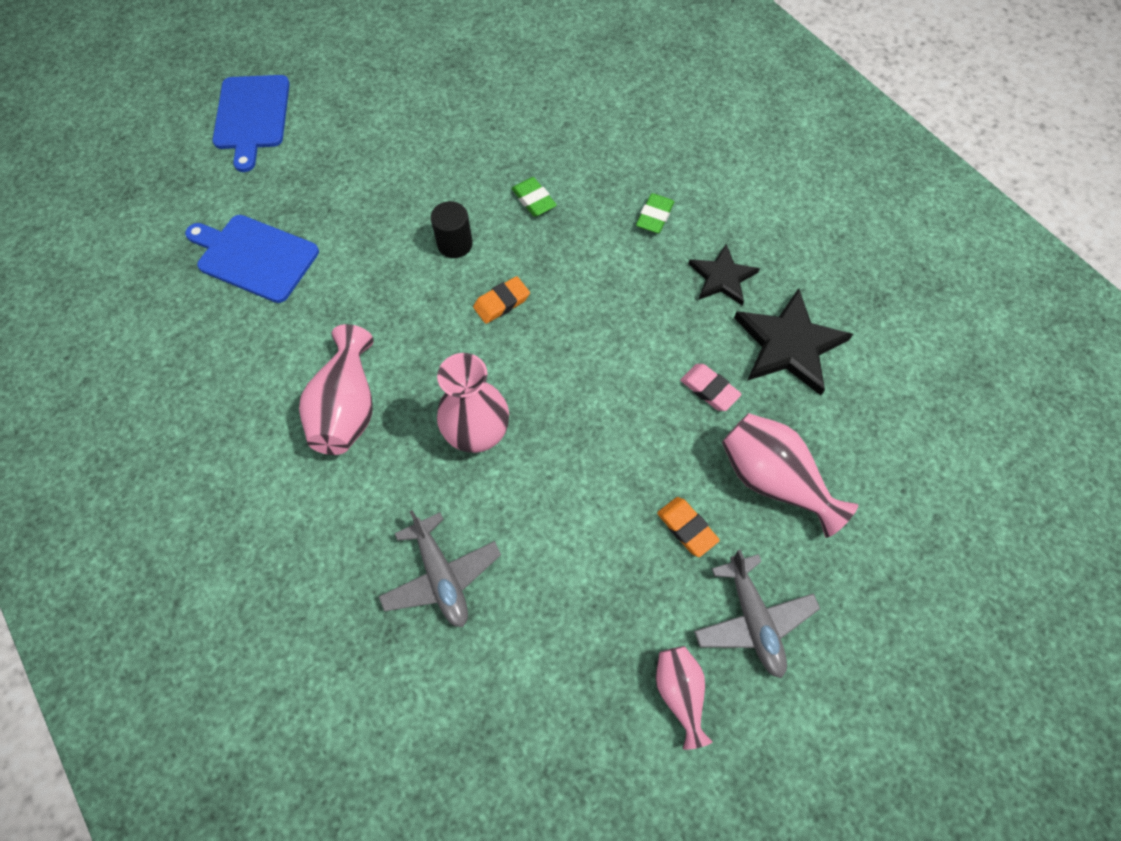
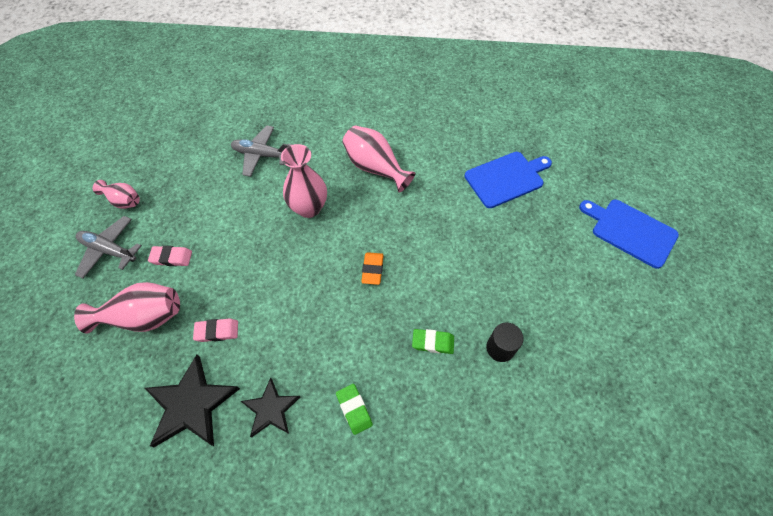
camera: 130 degrees right, 5 degrees down
(455, 244) = (435, 274): black cylinder -> black cylinder (500, 348)
(686, 528) = (171, 258): orange eraser -> pink eraser

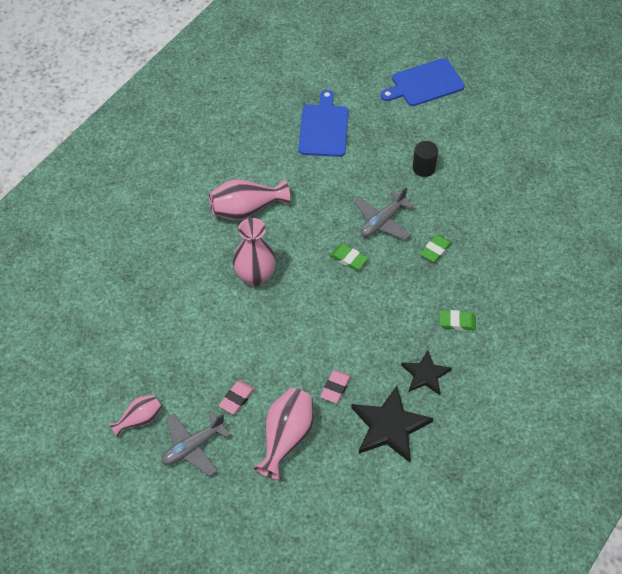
camera: 60 degrees left, 5 degrees down
(261, 155) = (165, 288): grey plane -> grey plane (382, 221)
(372, 270) = (348, 259): orange eraser -> green eraser
(500, 348) = (465, 213): black cylinder -> black cylinder (424, 168)

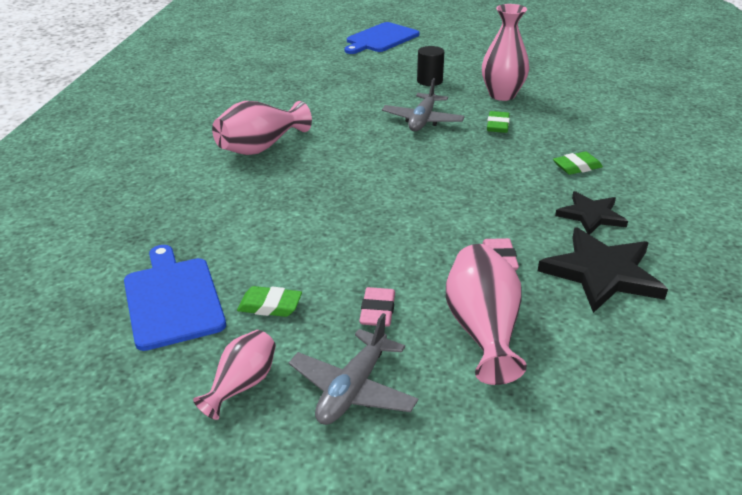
camera: 25 degrees left, 20 degrees down
(255, 276) = (312, 193): pink vase -> pink vase (502, 95)
(323, 128) = (304, 79): blue cutting board -> blue cutting board (172, 299)
(348, 259) = (411, 153): green eraser -> green eraser (270, 306)

